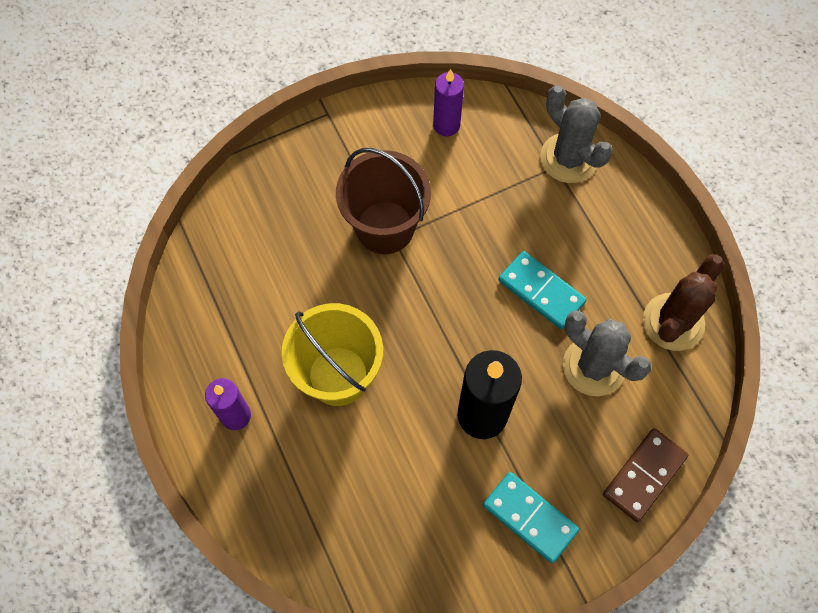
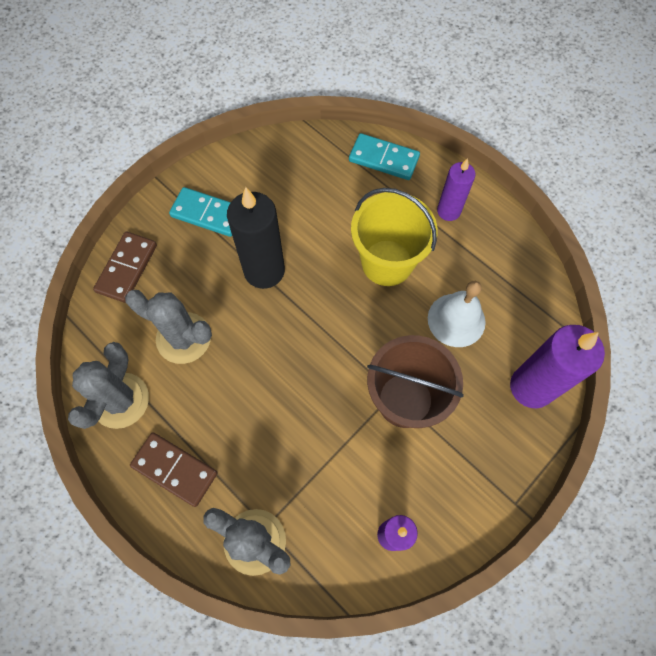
camera: 160 degrees right, 0 degrees up
(257, 198) = (531, 387): none -> purple candle
(294, 286) = (456, 320): none -> white bell
(541, 291) = (245, 388): turquoise domino -> turquoise domino (383, 159)
(629, 239) = (175, 469): none -> brown domino
(673, 322) = (120, 400): brown cactus -> grey cactus

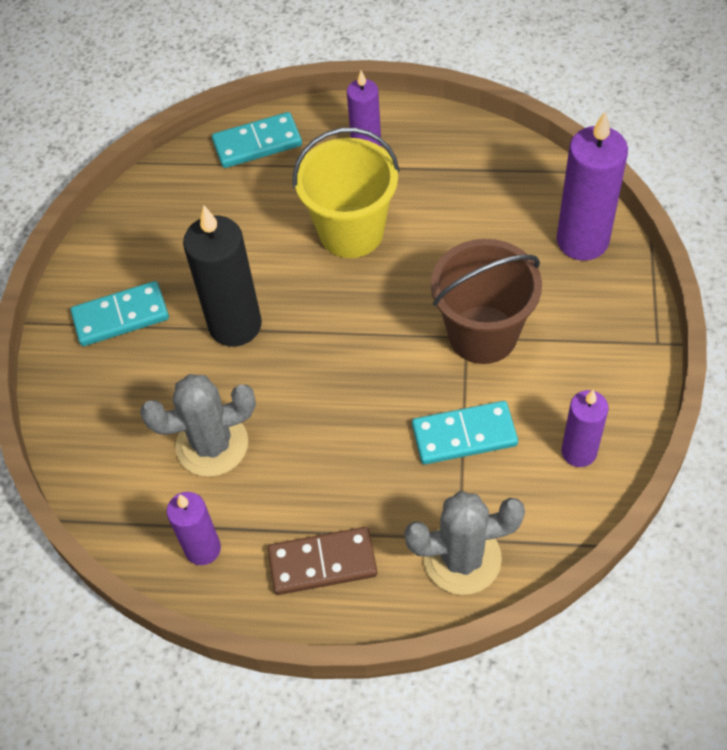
camera: 35 degrees left, 10 degrees down
(120, 400) = (203, 549): grey cactus -> purple candle
(127, 268) = (83, 428): brown domino -> none
(331, 459) = (464, 435): none -> turquoise domino
(456, 320) = (464, 234): white bell -> none

